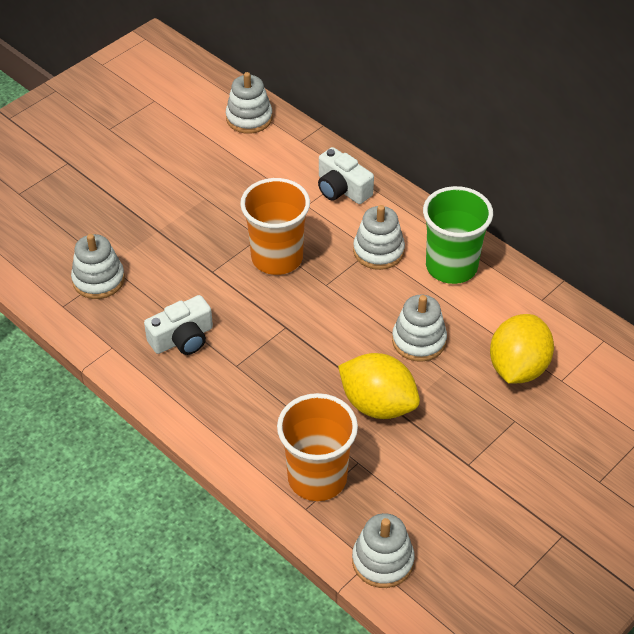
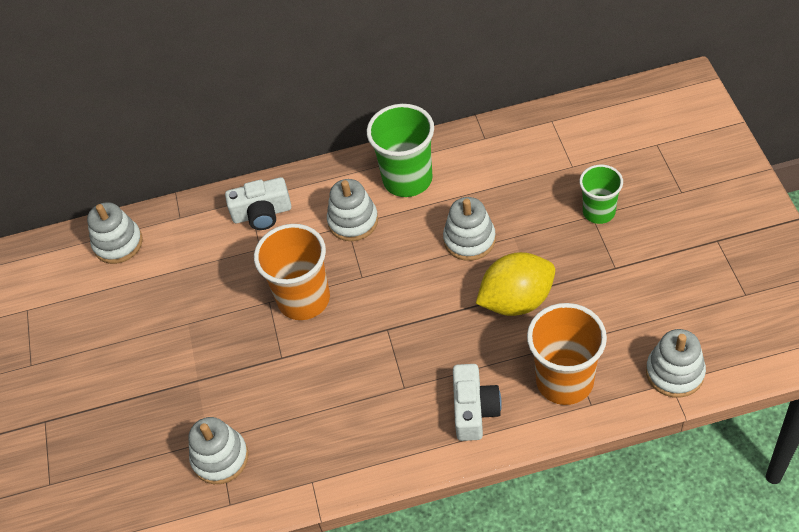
camera: 50 degrees left, 5 degrees up
(182, 338) = (343, 417): white camera -> white camera (474, 410)
(518, 368) = (542, 187): yellow lemon -> none
(523, 424) = (599, 212): none -> green cup

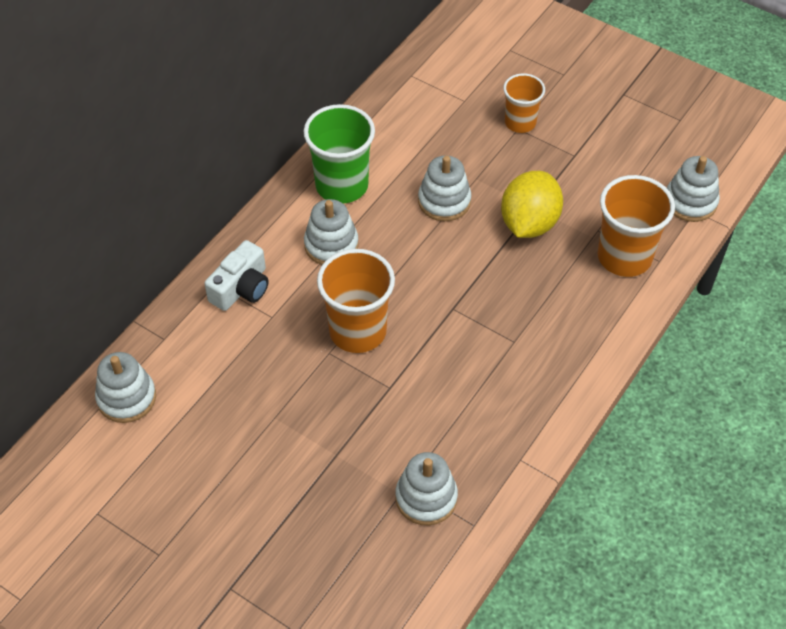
camera: 50 degrees left, 0 degrees up
(474, 410) = (583, 321): white camera -> none
(599, 212) = (520, 122): green cup -> orange cup

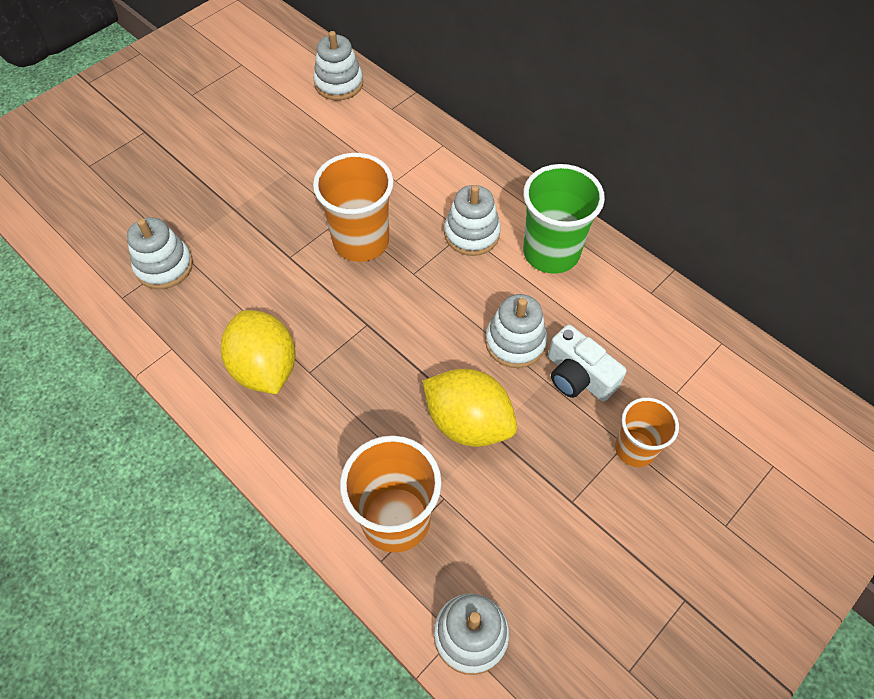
camera: 100 degrees right, 5 degrees up
(241, 288) = (434, 162): white camera -> white camera (578, 376)
(520, 376) = (265, 368): none -> yellow lemon

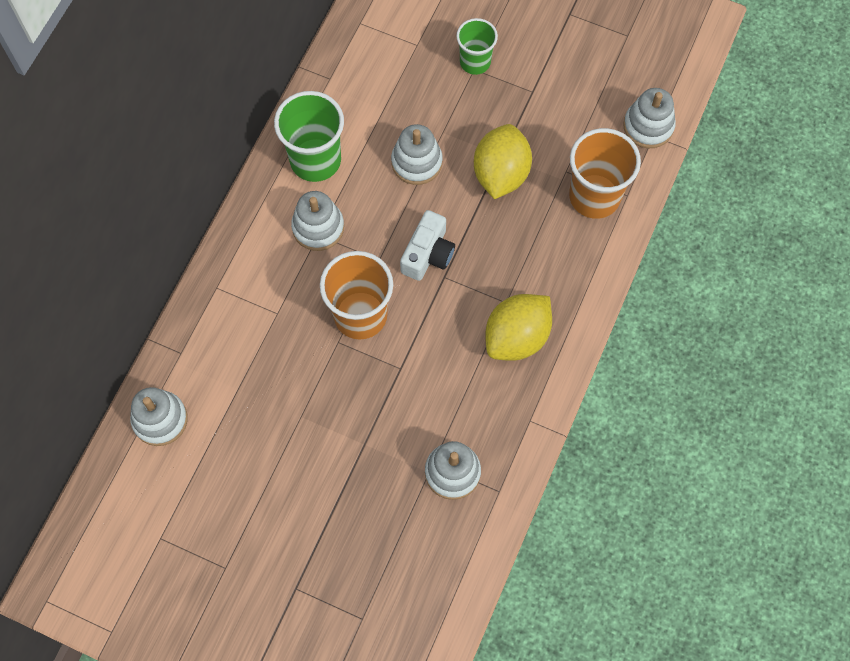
camera: 110 degrees left, 10 degrees up
(578, 376) = (429, 111): white camera -> white camera (428, 254)
(635, 448) = (475, 62): orange cup -> green cup

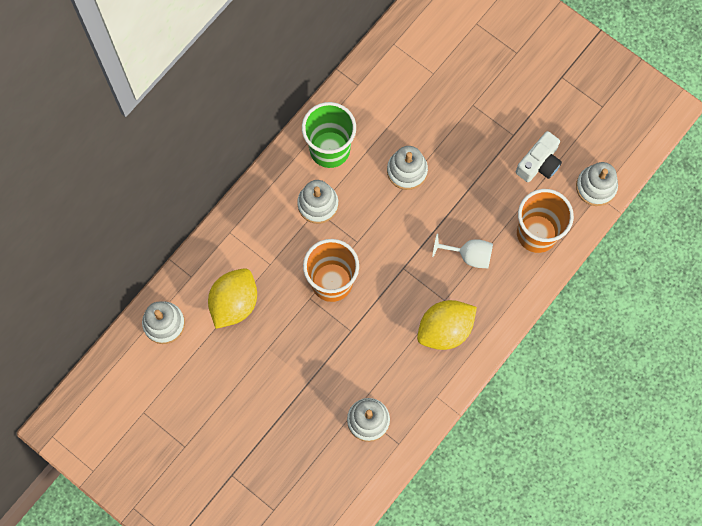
camera: 15 degrees right, 5 degrees up
(428, 254) = (395, 247): white camera -> white camera (539, 163)
(475, 62) = (475, 99): green cup -> none
(501, 174) = (469, 197): yellow lemon -> yellow lemon (234, 303)
(520, 242) = (469, 255): none -> white goblet

